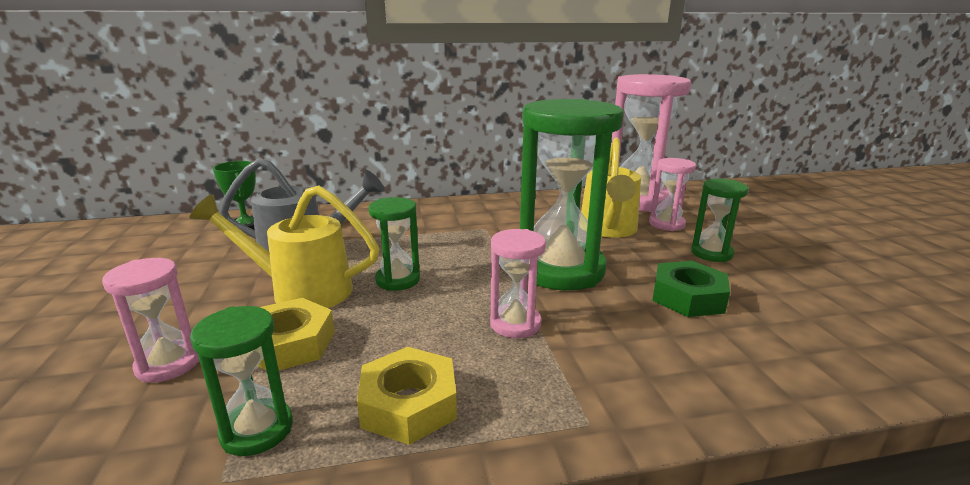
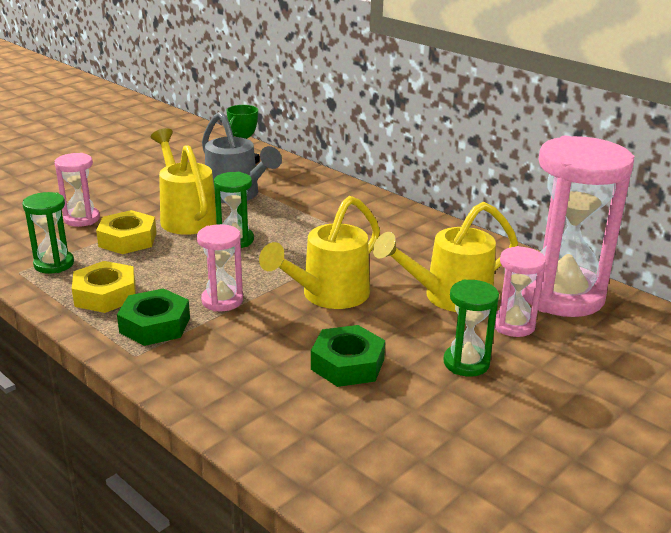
camera: 55 degrees right, 5 degrees up
(527, 385) = (155, 325): none -> green nut
(560, 270) = (329, 295): green hourglass -> yellow watering can

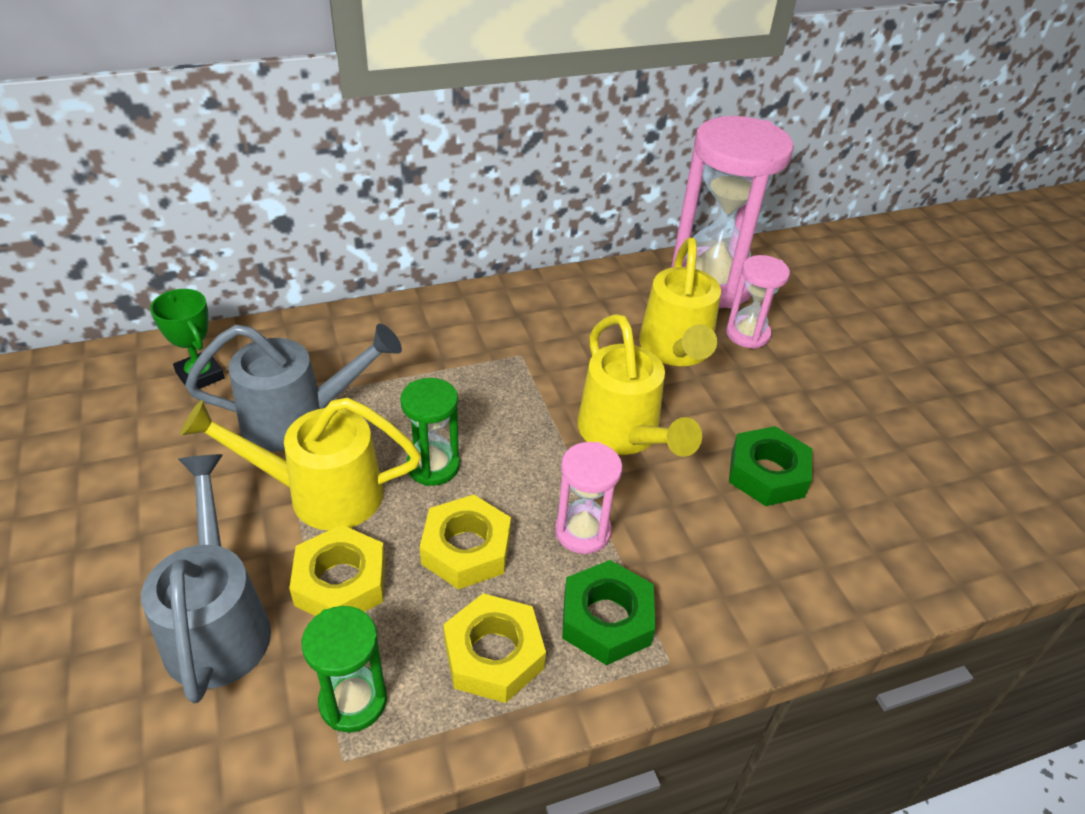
camera: 65 degrees left, 15 degrees up
(82, 219) = (218, 624): pink hourglass -> grey watering can
(177, 267) = (466, 549): none -> yellow nut
(466, 363) = (797, 392): green hourglass -> none

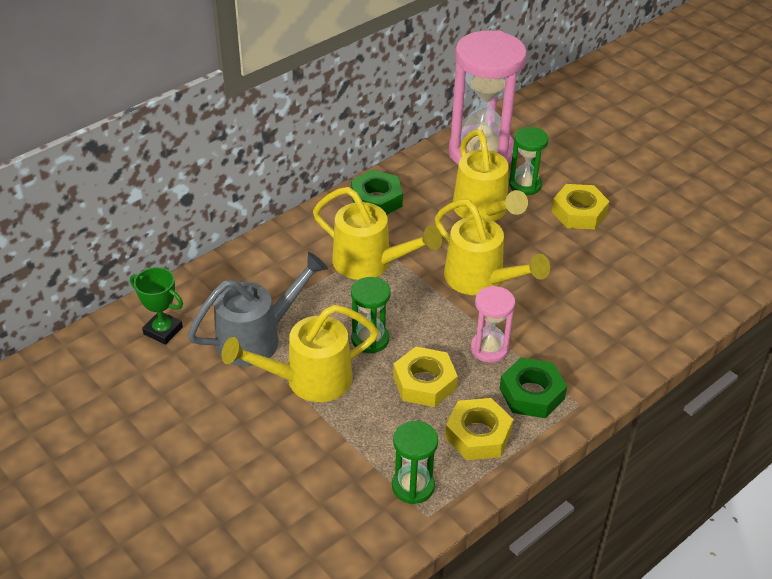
camera: 20 degrees left, 0 degrees up
(218, 624) = (301, 475): grey watering can -> none
(340, 582) = (360, 427): yellow nut -> yellow nut (579, 212)
(495, 371) = (370, 263): none -> yellow watering can
(747, 334) = (525, 185): pink hourglass -> green hourglass
(767, 474) = (582, 277): green nut -> green nut (376, 200)

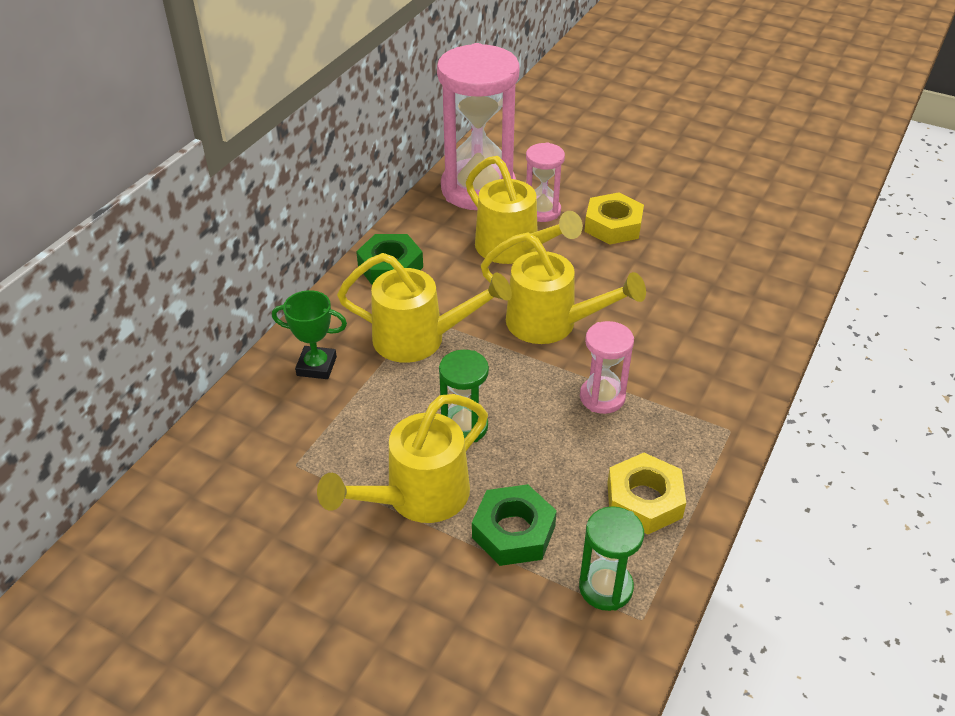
camera: 20 degrees left, 0 degrees up
(163, 331) = (206, 492): green trophy -> green trophy (316, 366)
(256, 338) = (329, 465): grey watering can -> none
(424, 382) = (552, 458): yellow nut -> none
(525, 185) = (542, 211): green hourglass -> pink hourglass
(531, 394) = (675, 434): green nut -> green nut (513, 532)

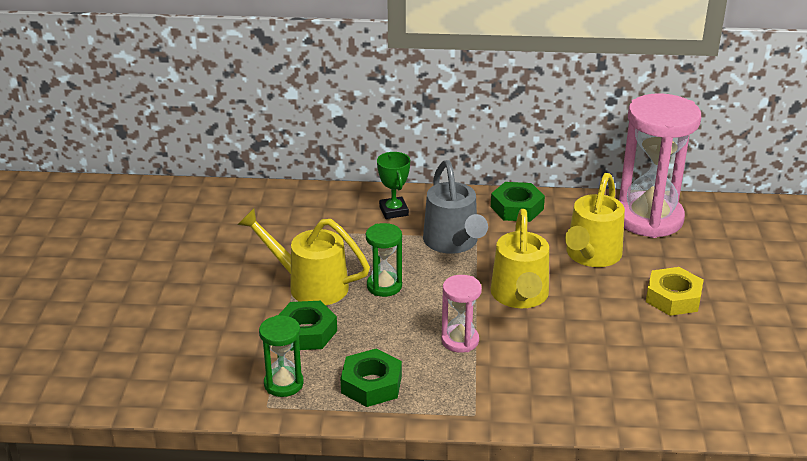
camera: 65 degrees right, 10 degrees down
(419, 339) = (453, 242): yellow watering can -> grey watering can
(542, 211) = (653, 257): pink hourglass -> none
(644, 500) = (371, 384): yellow nut -> green nut

